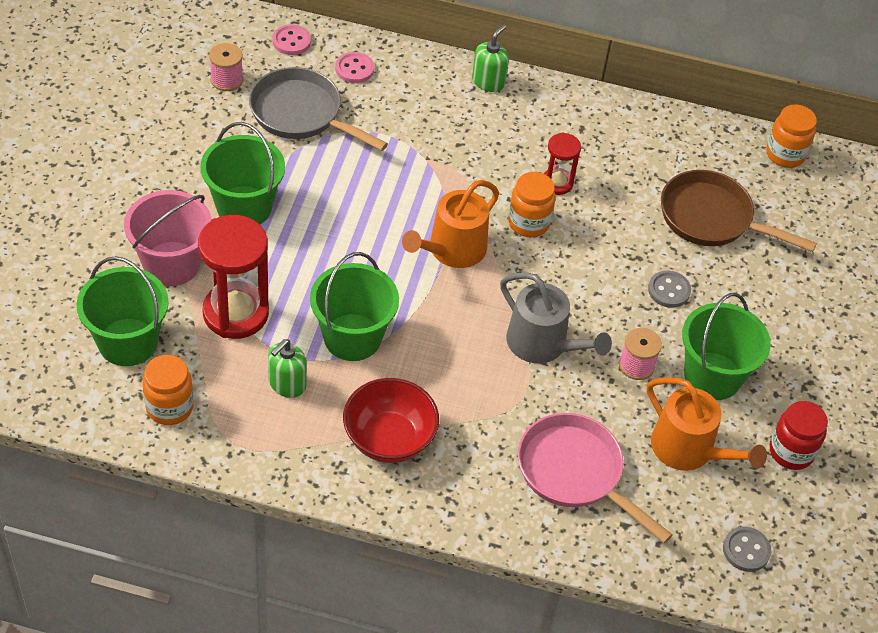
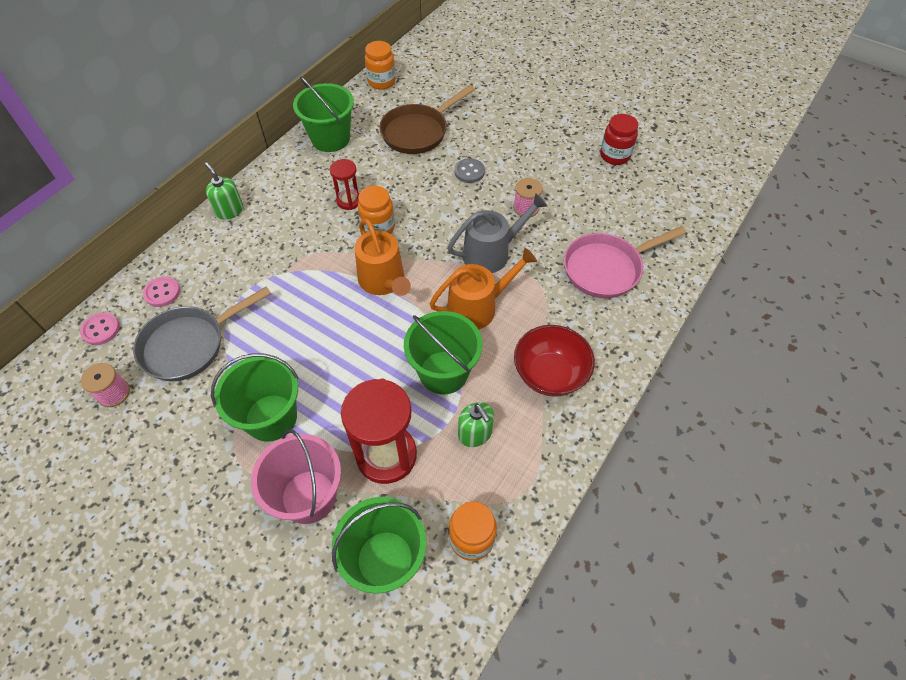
camera: 65 degrees left, 5 degrees up
(688, 450) = (601, 203): orange watering can -> orange watering can (477, 307)
(712, 376) = (546, 173): green bucket -> green bucket (330, 139)
(746, 550) = (684, 200): grey button -> none

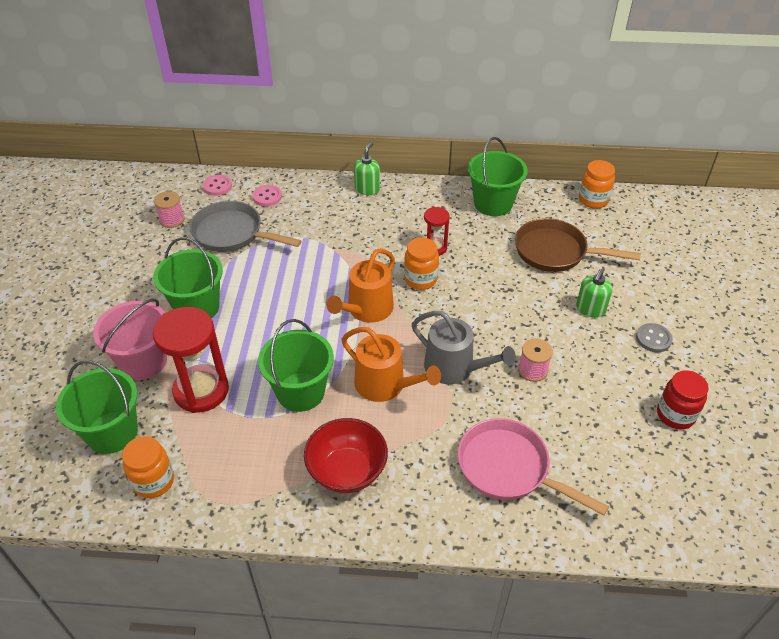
camera: 60 degrees right, 10 degrees down
(469, 172) = (540, 309): grey button -> grey button (653, 339)
(475, 434) = (252, 441): green soap dispenser -> green soap dispenser (590, 309)

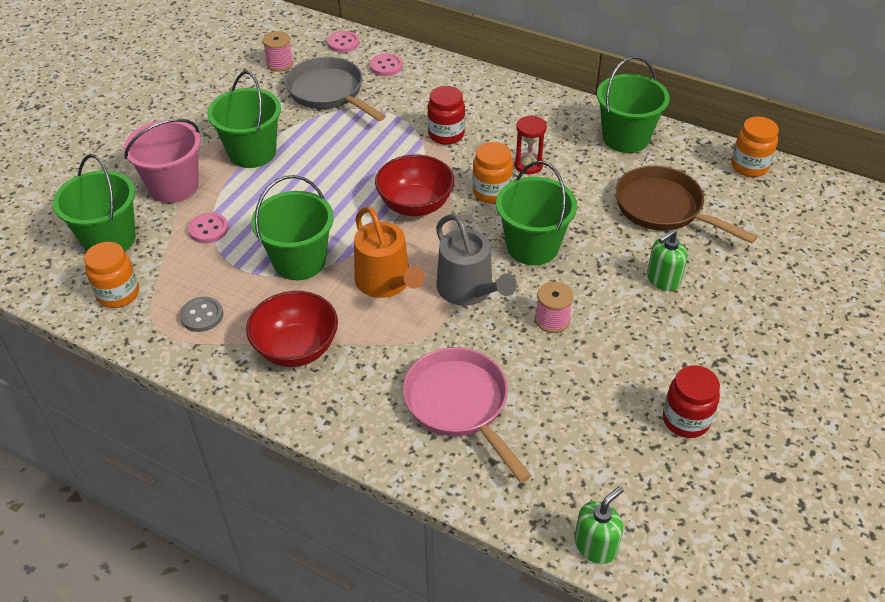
camera: 25 degrees right, 0 degrees up
(201, 391) = (208, 229): red hourglass -> pink button
(354, 242) = (446, 135): none -> red jar
(367, 189) = (495, 86): green soap dispenser -> green soap dispenser (595, 545)
(367, 310) = (415, 205): orange watering can -> red bowl
(480, 314) = (532, 246): none -> green bucket
(653, 339) = (716, 334): grey button -> grey button (202, 315)

